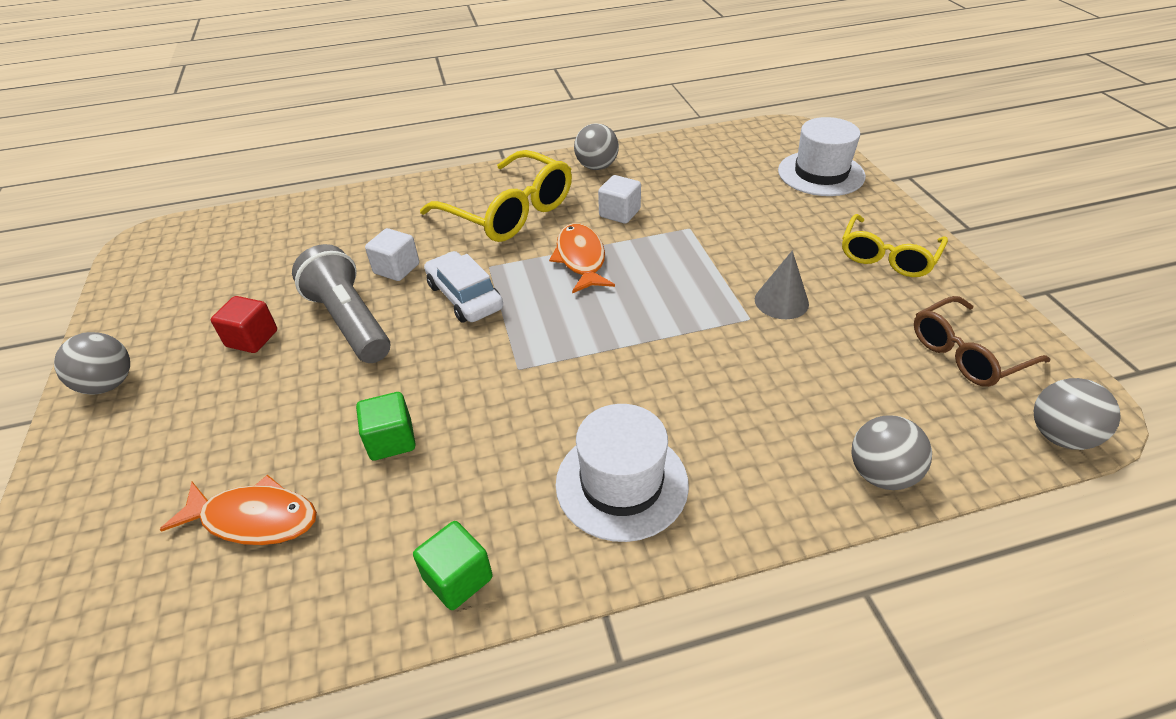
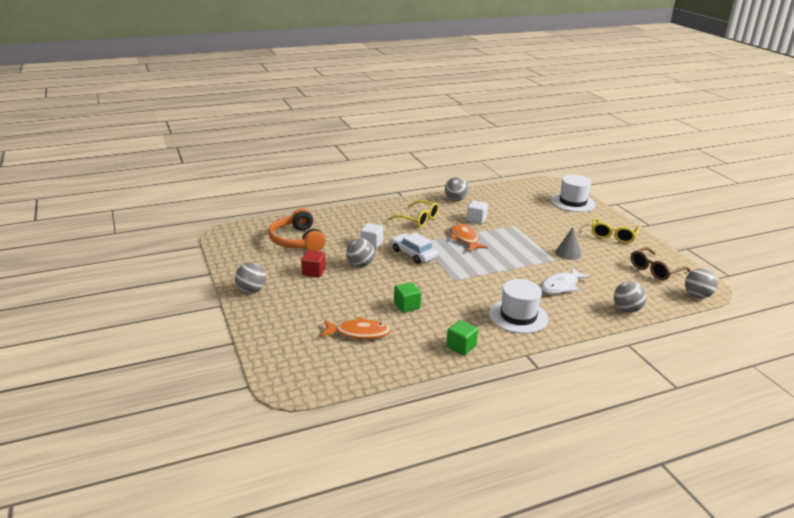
camera: 10 degrees left, 15 degrees down
(264, 259) = (297, 241): none -> orange headphones
(350, 322) = (360, 264): grey flashlight -> grey ball
(509, 212) = (418, 219): yellow glasses -> yellow glasses, size x0.65
(744, 394) = (561, 286): none -> white fish

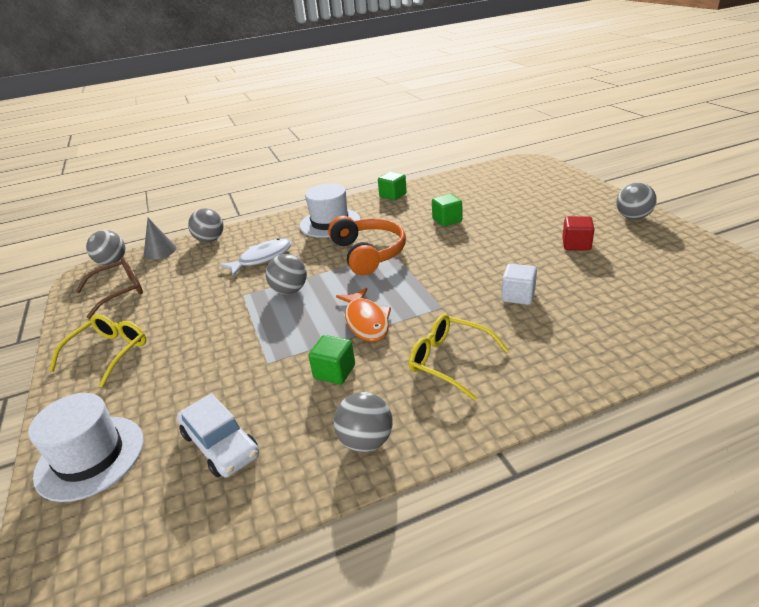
camera: 175 degrees left, 5 degrees up
(297, 241) = (641, 289): orange headphones -> orange headphones (368, 253)
(359, 333) = (489, 195): orange fish -> none
(360, 264) = (519, 260): grey ball -> grey ball (289, 291)
(413, 254) = (448, 284): white car -> white car (220, 444)
(476, 219) = (334, 372): white cube -> green cube
(568, 253) = (216, 308): grey cone -> grey cone (160, 251)

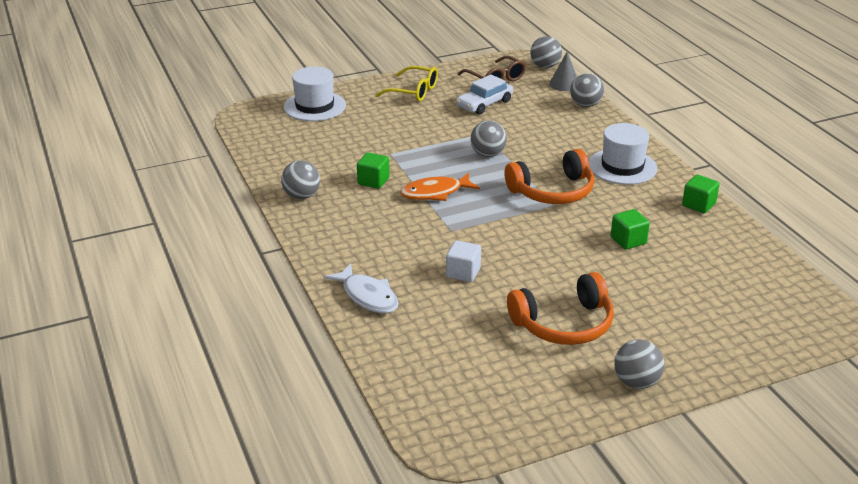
camera: 85 degrees right, 0 degrees up
(220, 444) = (313, 145): white car -> white car (484, 104)
(262, 258) = (547, 135): white fish -> white fish (368, 296)
(449, 361) = (375, 230): yellow glasses -> none
(576, 244) = (564, 324): red cube -> orange headphones

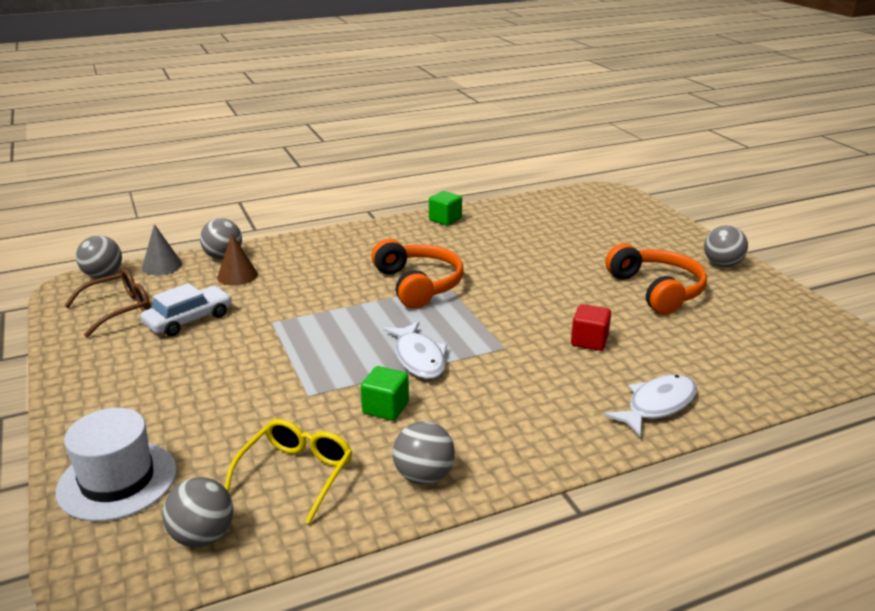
camera: 90 degrees left, 5 degrees down
(413, 91) = (118, 376): yellow glasses -> yellow glasses (296, 474)
(435, 193) = (419, 358): orange fish -> white fish
(463, 273) = (589, 341): white cube -> red cube
(484, 104) = (189, 319): white car -> white car turned 90 degrees counterclockwise
(488, 154) = (327, 320): grey ball -> grey ball (203, 536)
(554, 113) = (237, 276): none -> brown cone
(622, 166) = (370, 247): white hat -> none
(628, 240) = (510, 253): green cube -> none

